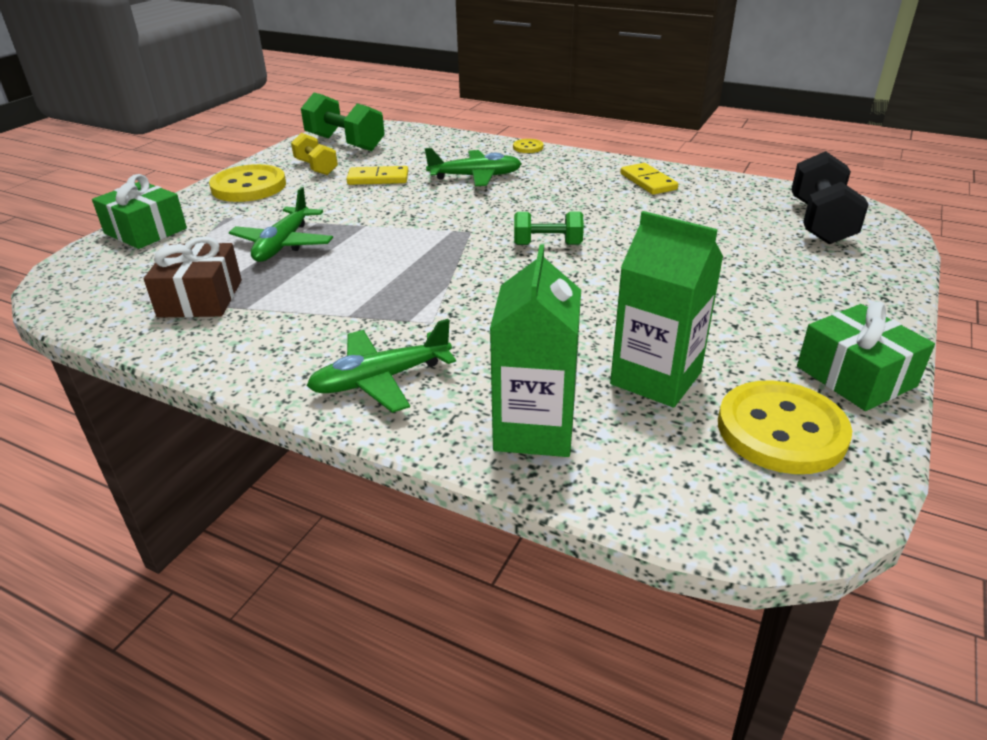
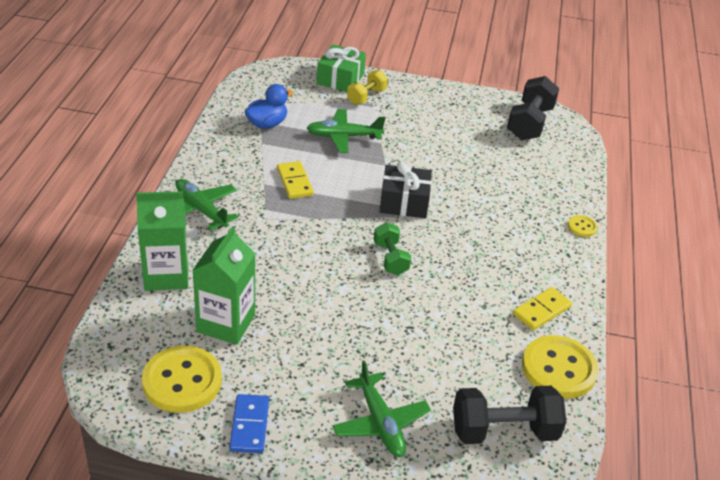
camera: 70 degrees right, 5 degrees up
(200, 298) = (267, 124): brown gift -> blue duck
(249, 186) = (424, 99): yellow button -> yellow button (558, 369)
(316, 167) = (473, 120): yellow dumbbell -> yellow dumbbell (366, 96)
(345, 143) = (529, 123): green dumbbell -> black dumbbell
(378, 179) = (468, 155): yellow domino -> yellow domino (294, 182)
(445, 223) = (404, 202): none -> black gift
(475, 177) = (498, 205): green plane -> green plane (380, 423)
(855, 376) = (249, 425): green gift -> blue domino

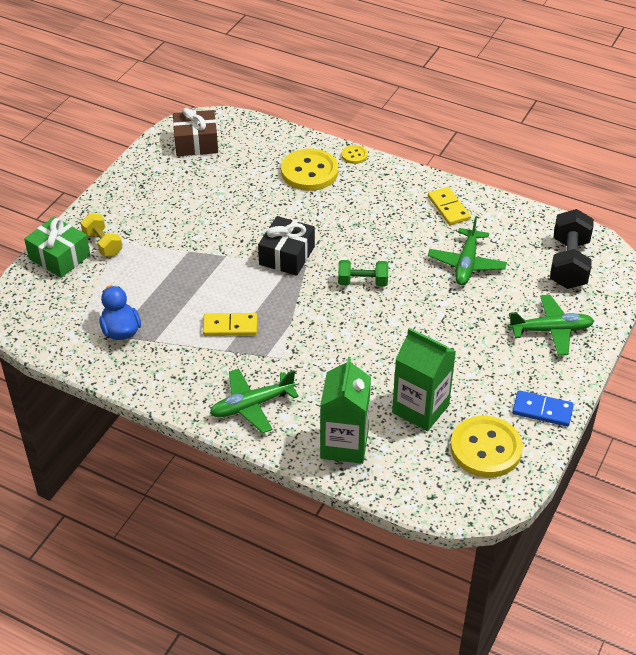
camera: 70 degrees left, 5 degrees up
(343, 137) = (167, 276): green plane -> green plane (466, 264)
(529, 123) = (196, 143): black dumbbell -> brown gift
(558, 369) = (512, 217): yellow button -> yellow button (309, 172)

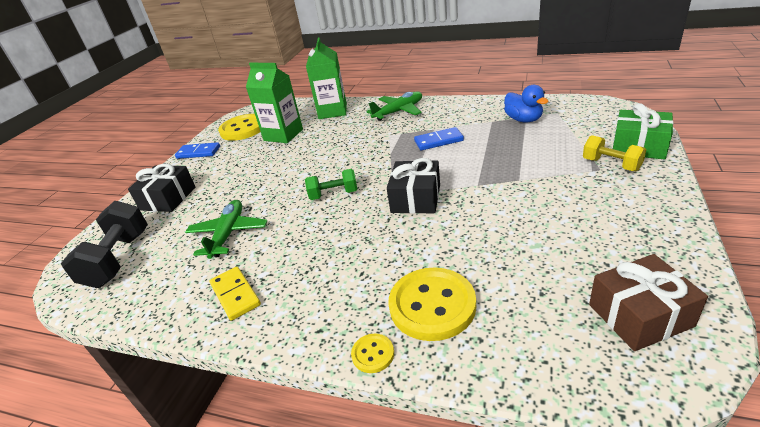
camera: 175 degrees right, 10 degrees down
(230, 326) = (438, 141): yellow domino -> blue domino
(551, 330) = (168, 198): green plane -> black gift

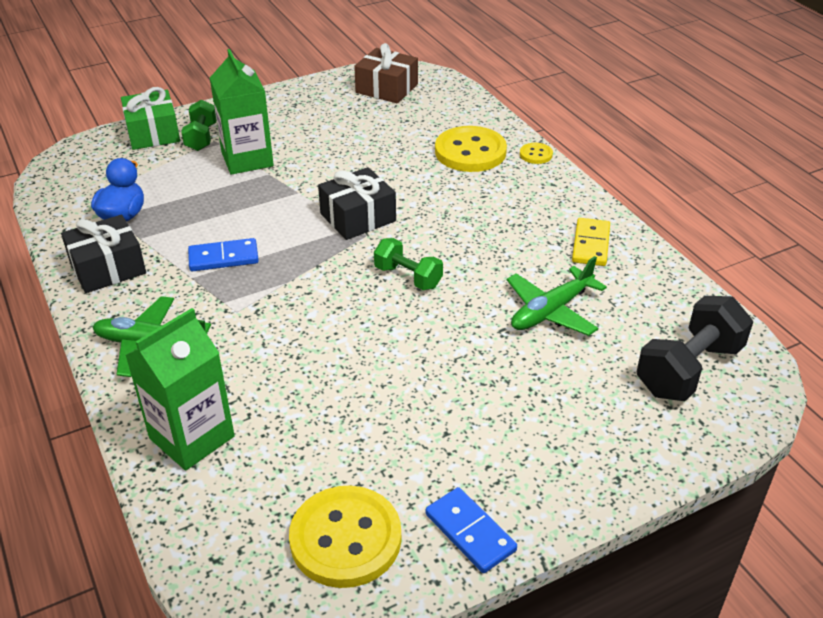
camera: 140 degrees left, 5 degrees up
(168, 198) = (584, 437): black gift -> black gift (108, 268)
(283, 135) = (320, 445): green carton -> green carton (247, 159)
(438, 141) = (223, 258): blue domino -> blue domino turned 45 degrees counterclockwise
(611, 164) = (201, 137): yellow dumbbell -> green dumbbell

